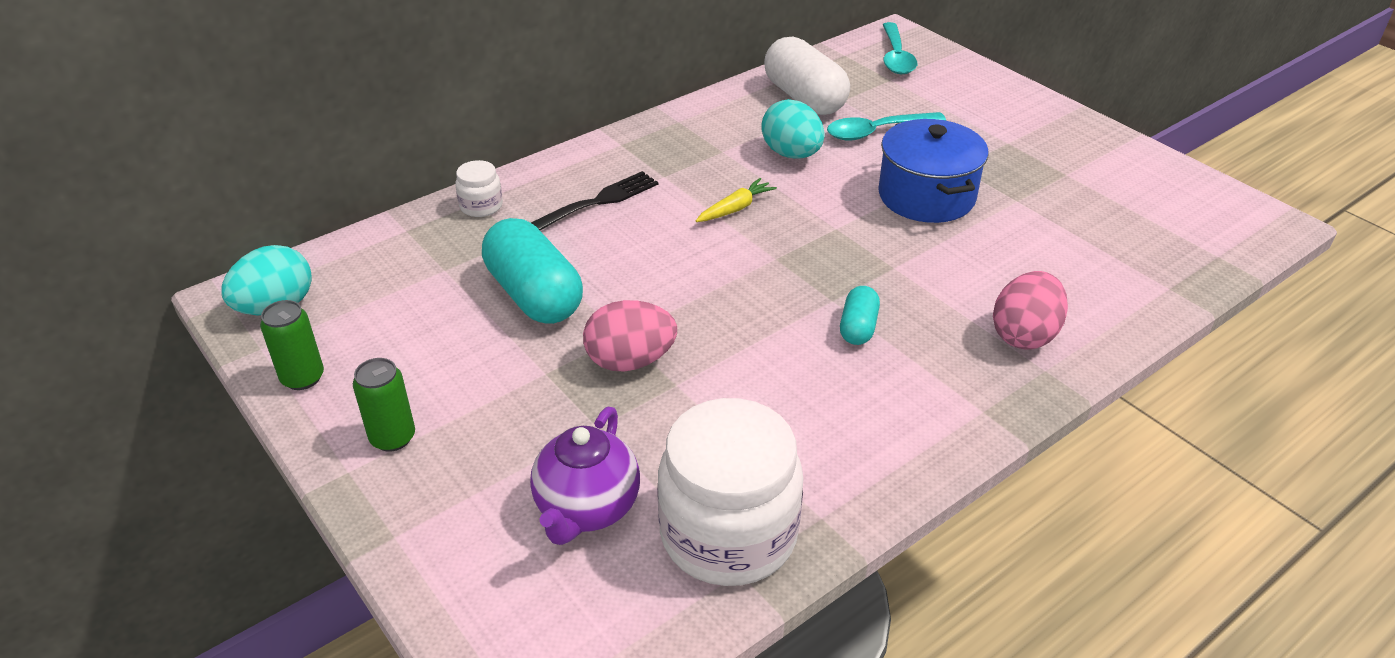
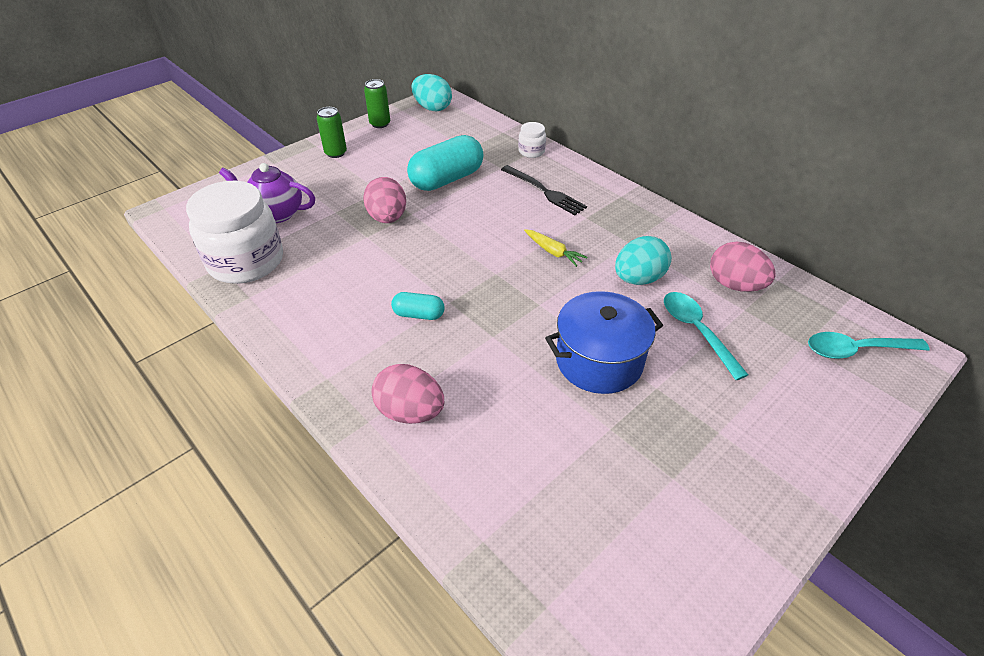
camera: 85 degrees right, 5 degrees up
(804, 98) = (734, 285): white capsule -> pink egg

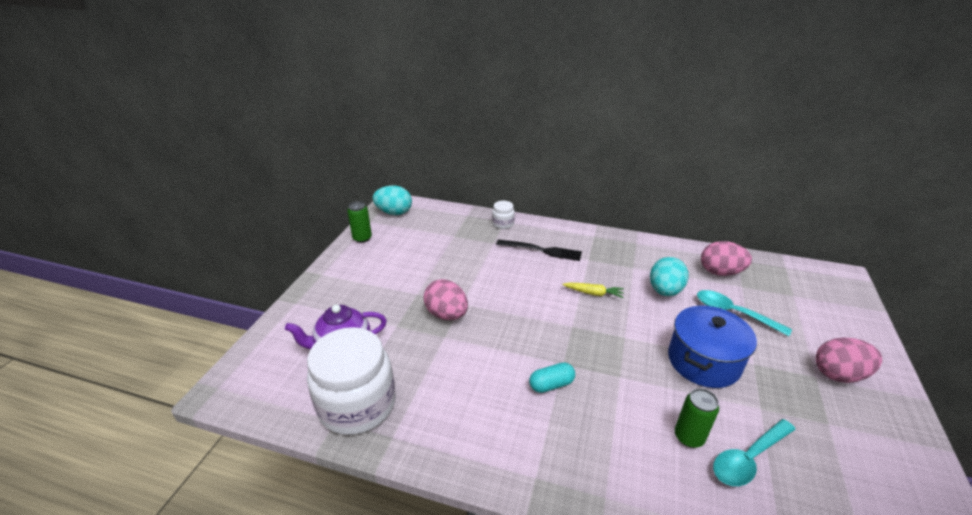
camera: 30 degrees left, 10 degrees down
(335, 153) = (347, 275): green can -> green can (689, 437)
(410, 411) = (627, 470): pink egg -> pink egg (838, 374)
(446, 179) = (462, 266): turquoise capsule -> none
(855, 350) = (819, 287): turquoise spoon -> turquoise spoon (748, 458)

